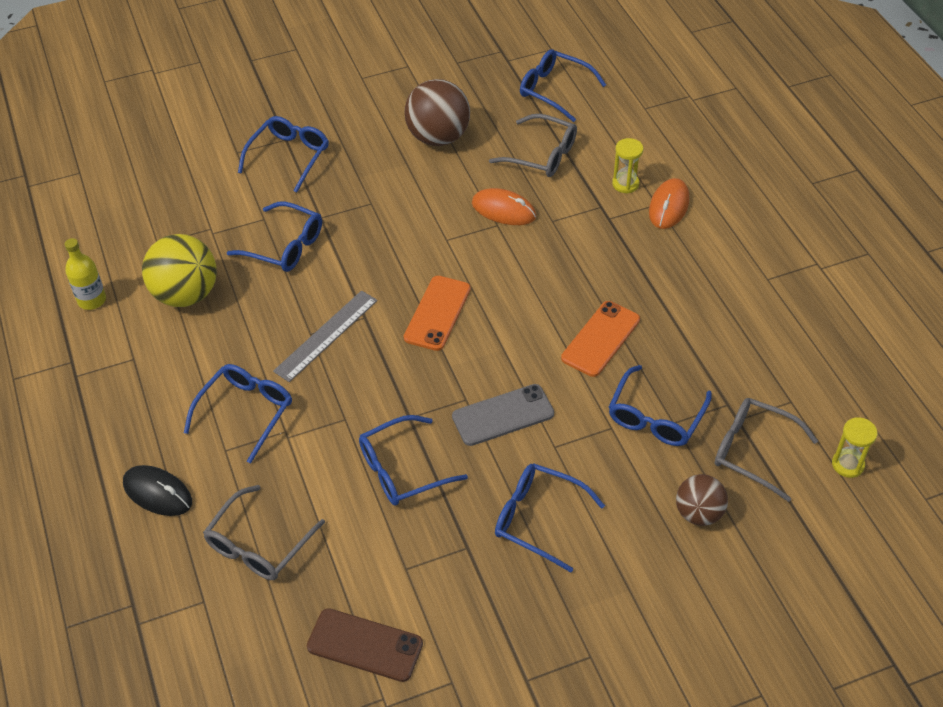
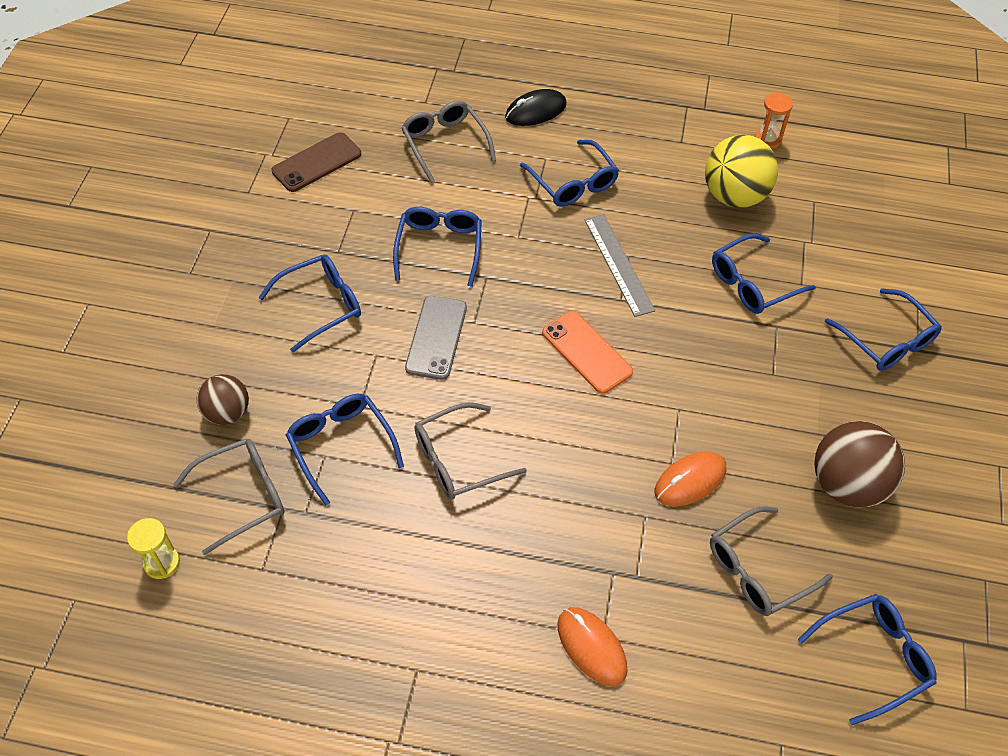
camera: 120 degrees right, 5 degrees up
(92, 300) = (767, 139): yellow bottle -> orange hourglass
(601, 339) = (459, 459): orange phone -> grey glasses
(625, 184) = (656, 626): yellow hourglass -> none

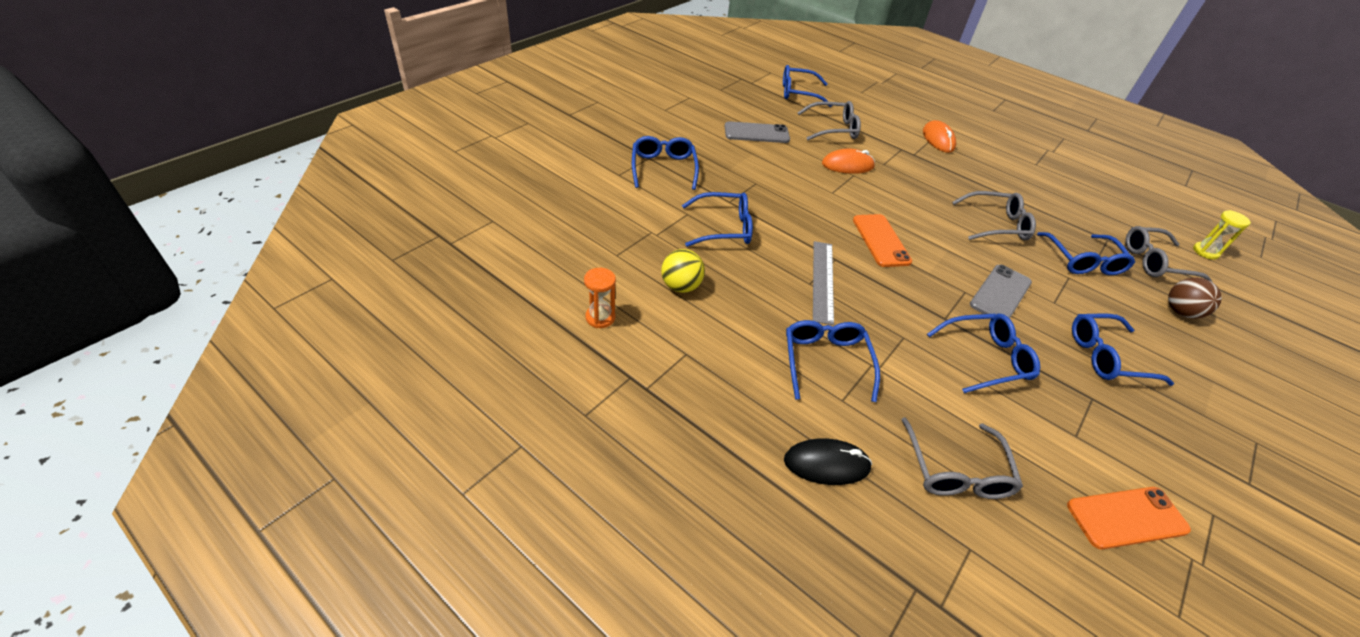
camera: 155 degrees left, 10 degrees down
(316, 162) = (1127, 518): brown phone -> orange phone
(439, 248) = (985, 358): blue glasses -> blue glasses turned 135 degrees counterclockwise
(734, 196) = (681, 286): yellow ball -> yellow ball, size x0.61
(847, 484) = (756, 133): brown ball -> grey phone

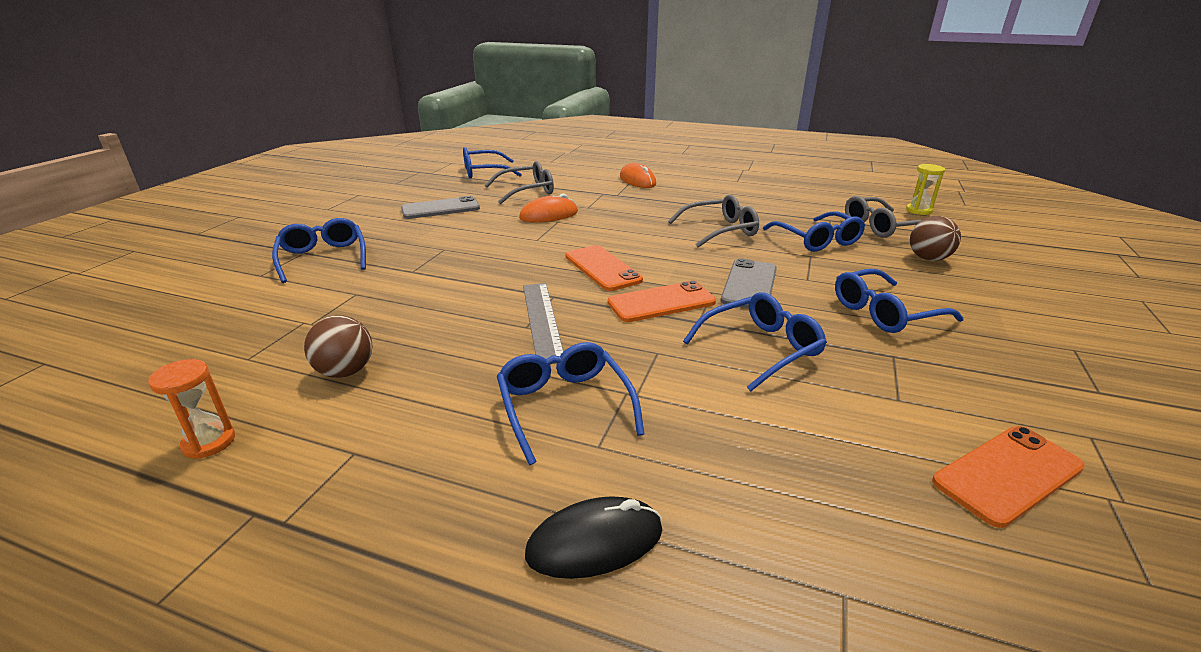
camera: 15 degrees left, 15 degrees down
(681, 286) = (345, 371): yellow ball -> brown ball
(723, 228) = (405, 297): blue glasses -> none
(920, 290) = (661, 302): none -> orange phone
(955, 470) = (778, 487): grey glasses -> none

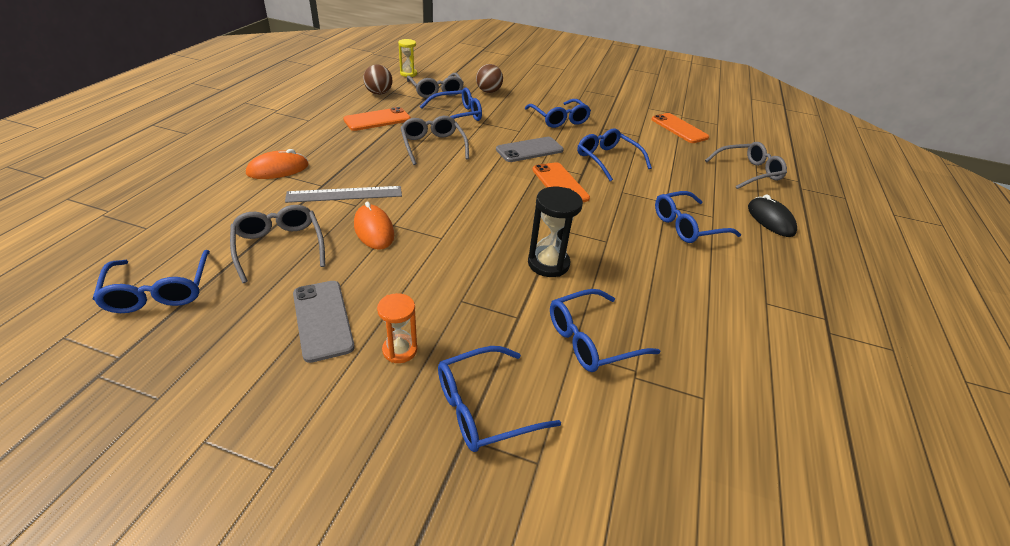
camera: 95 degrees left, 10 degrees up
(209, 442) = (799, 378): orange hourglass -> orange hourglass (400, 350)
(345, 371) = (695, 326): brown ball -> brown ball (379, 93)
(364, 304) = (592, 339): none -> blue glasses
(487, 288) = (548, 263): none -> black hourglass
(542, 320) = (596, 234): grey ruler -> grey ruler (345, 194)
(602, 268) = (506, 204): orange phone -> orange phone (377, 120)
(749, 285) = (529, 150): grey phone -> grey phone turned 45 degrees counterclockwise
(828, 568) = (747, 172): none -> grey glasses

